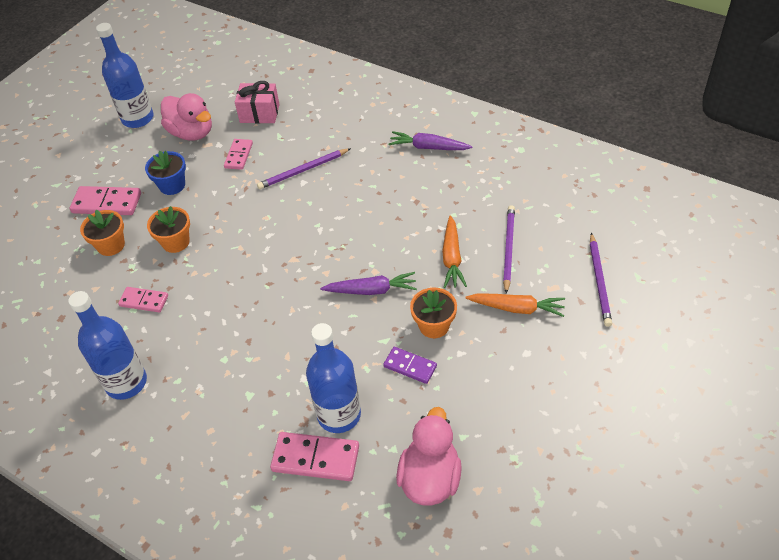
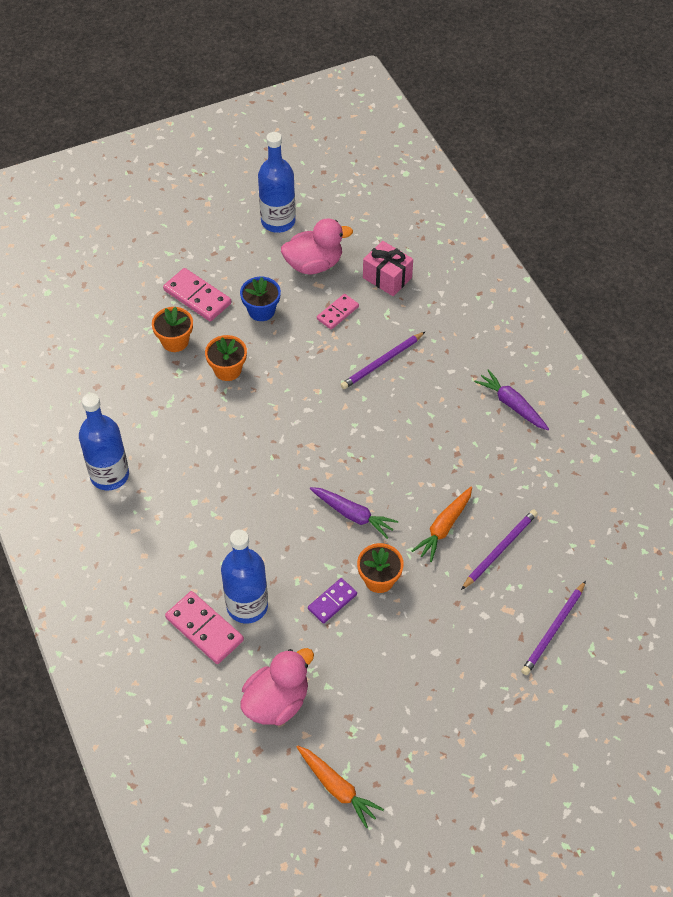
camera: 30 degrees right, 5 degrees up
(144, 301) = (167, 410): pink domino -> none
(192, 133) = (314, 264): pink duck -> pink duck turned 90 degrees counterclockwise
(303, 170) = (382, 362): purple pencil -> purple pencil turned 45 degrees counterclockwise
(410, 366) = (332, 602): purple domino -> purple domino turned 75 degrees clockwise
(516, 308) = (460, 608): orange carrot -> orange carrot (337, 788)

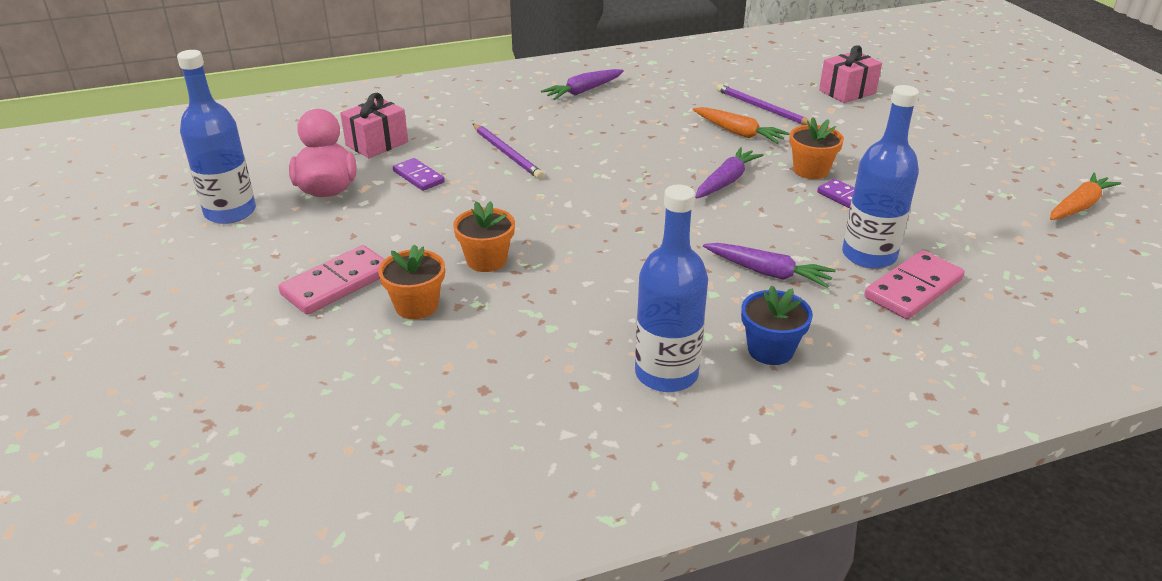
camera: 85 degrees left, 20 degrees down
(221, 536) = (767, 273): none -> purple carrot
(261, 311) = (390, 230): blue flower pot -> blue flower pot (770, 350)
(277, 701) = (993, 239): pink duck -> none
(337, 313) = (418, 177): pink domino -> purple domino
(553, 630) = (847, 92): purple pencil -> pink gift

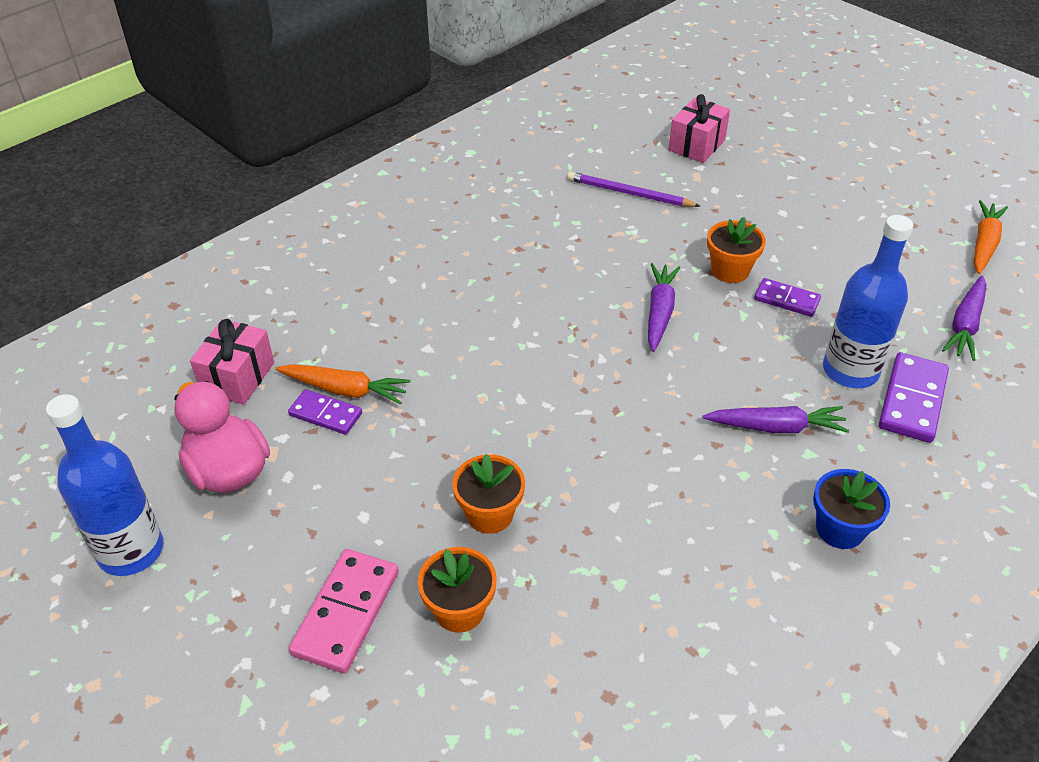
camera: 25 degrees left, 10 degrees up
(507, 153) = (402, 344): purple pencil -> none
(583, 91) = (424, 220): purple carrot -> purple carrot (965, 325)
(666, 374) = (768, 599): blue bottle -> none
(738, 133) = (628, 237): orange carrot -> orange carrot (345, 390)
(913, 288) = (912, 400): pink domino -> purple domino

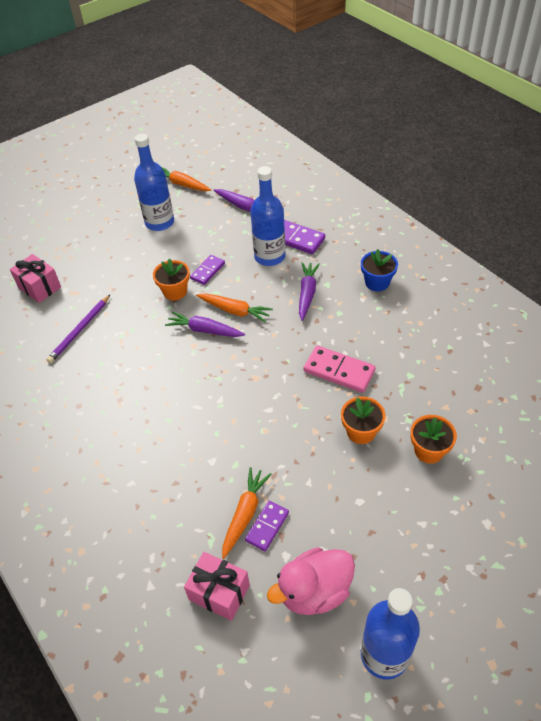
camera: 80 degrees left, 5 degrees up
(346, 613) = (432, 510): pink domino -> pink domino (339, 371)
(709, 340) = (234, 311): none -> orange carrot
(876, 232) = (159, 222): none -> blue bottle

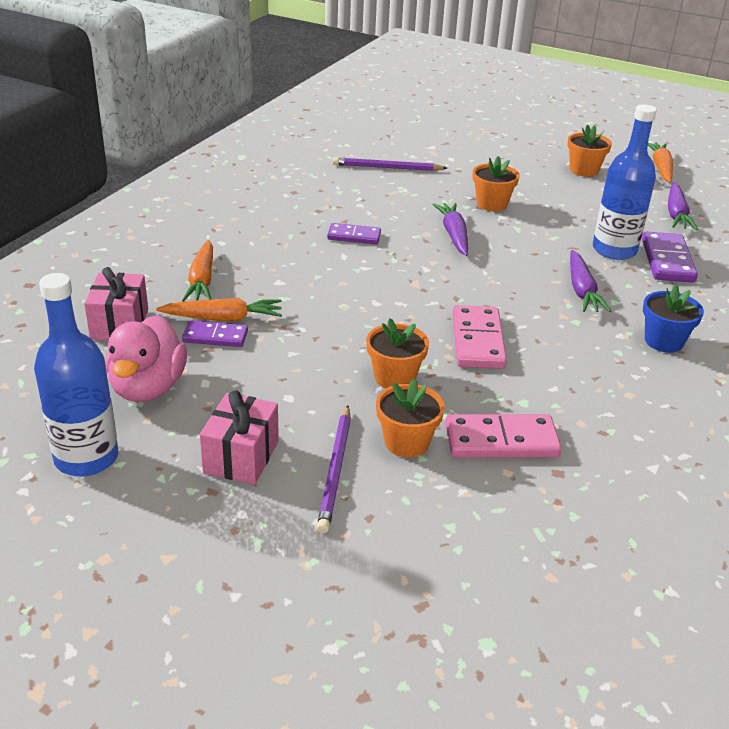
camera: 60 degrees right, 15 degrees down
(39, 287) = (421, 134): pink gift -> pink gift (241, 457)
(159, 222) = (584, 170): blue bottle -> orange flower pot
(207, 271) = (544, 216): purple domino -> purple domino (354, 236)
(234, 311) = (501, 247): orange carrot -> orange carrot (202, 280)
(307, 294) = (582, 290): purple carrot -> purple carrot turned 105 degrees clockwise
(314, 591) = (148, 388): pink duck -> pink duck turned 120 degrees counterclockwise
(442, 402) = (501, 440): none -> pink domino
(443, 499) = (336, 470): none -> purple pencil

